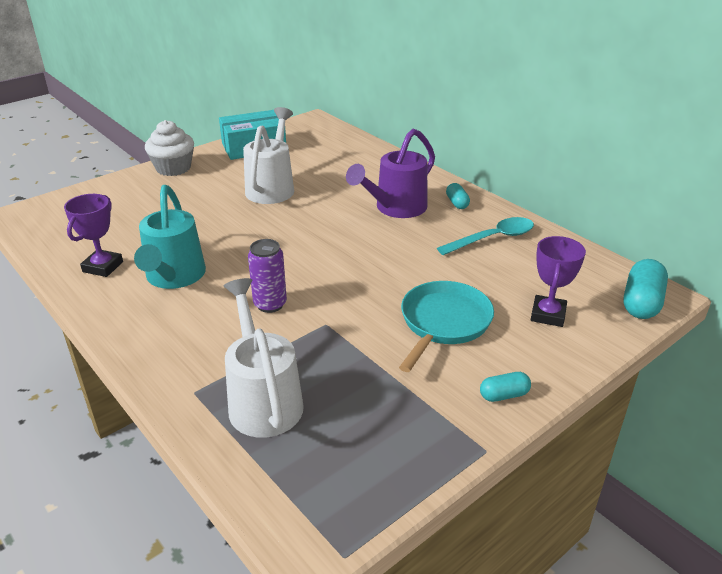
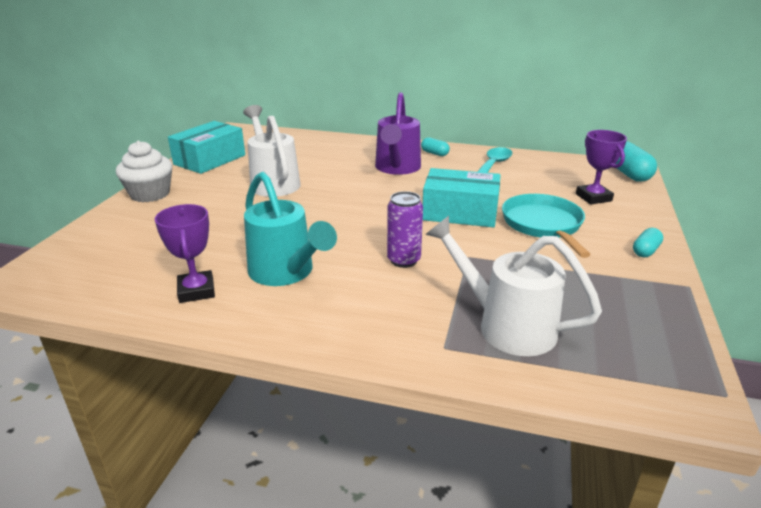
camera: 35 degrees left, 5 degrees down
(384, 278) = (460, 212): none -> turquoise box

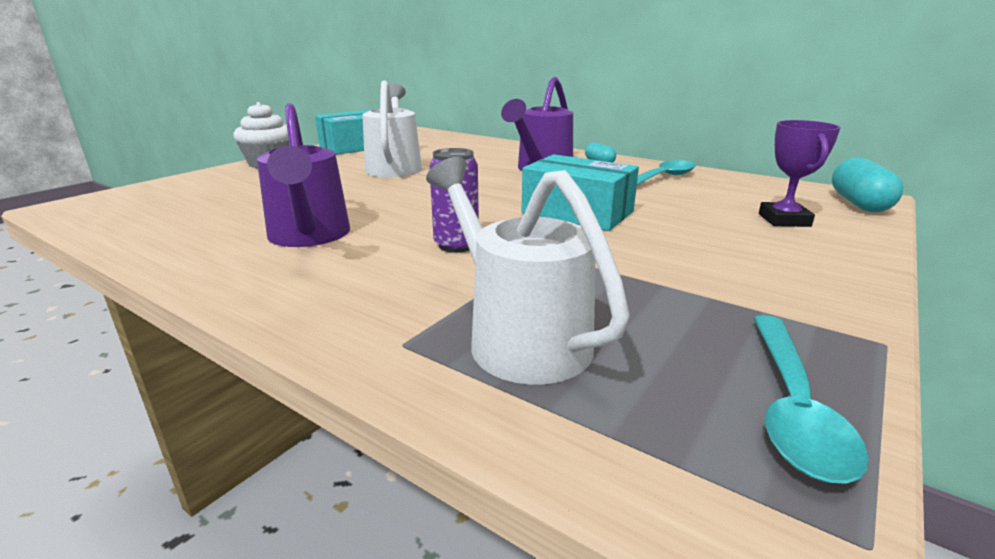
camera: 20 degrees right, 5 degrees down
(196, 291) = (200, 237): purple trophy -> none
(286, 273) = (309, 237): turquoise watering can -> purple watering can
(543, 225) = (682, 237): turquoise pan -> none
(645, 251) = (829, 287): turquoise capsule -> none
(666, 336) = (792, 407): none -> turquoise spoon

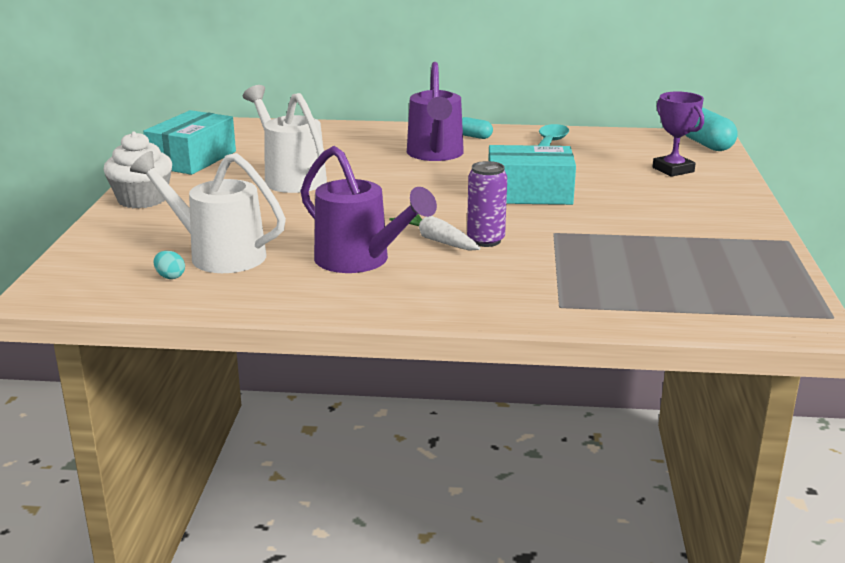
camera: 30 degrees left, 0 degrees up
(154, 215) = (170, 277): none -> turquoise egg
(410, 234) = (436, 240): none -> white carrot
(518, 336) = (615, 285): white watering can -> white watering can (218, 254)
(792, 407) = (772, 280): turquoise spoon -> none

